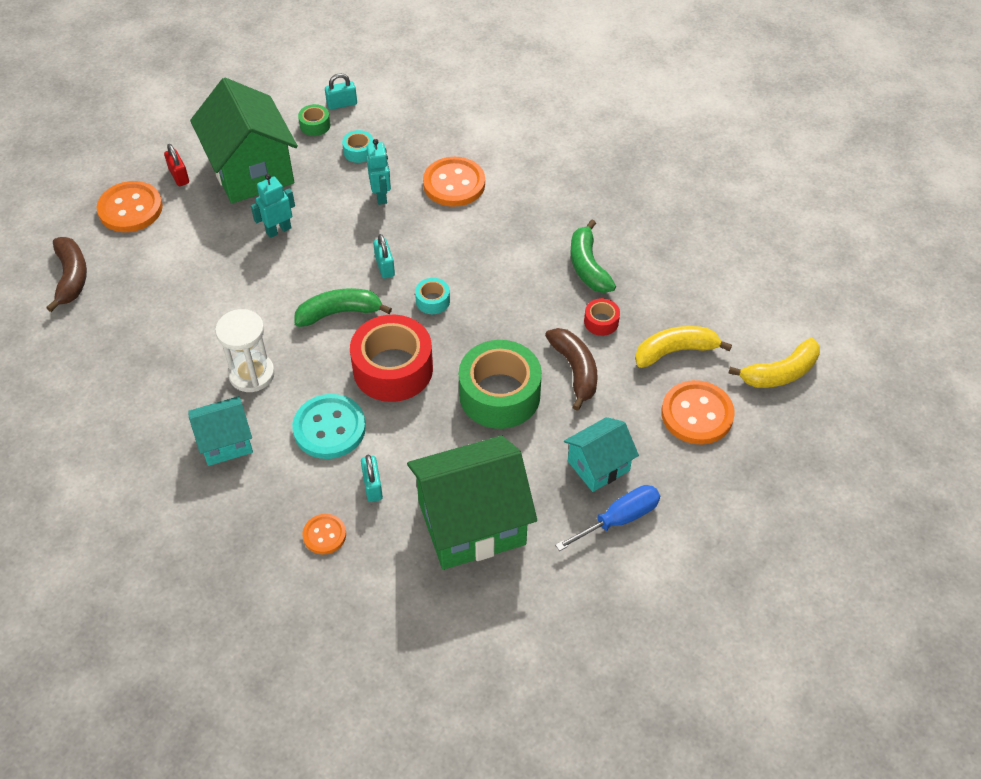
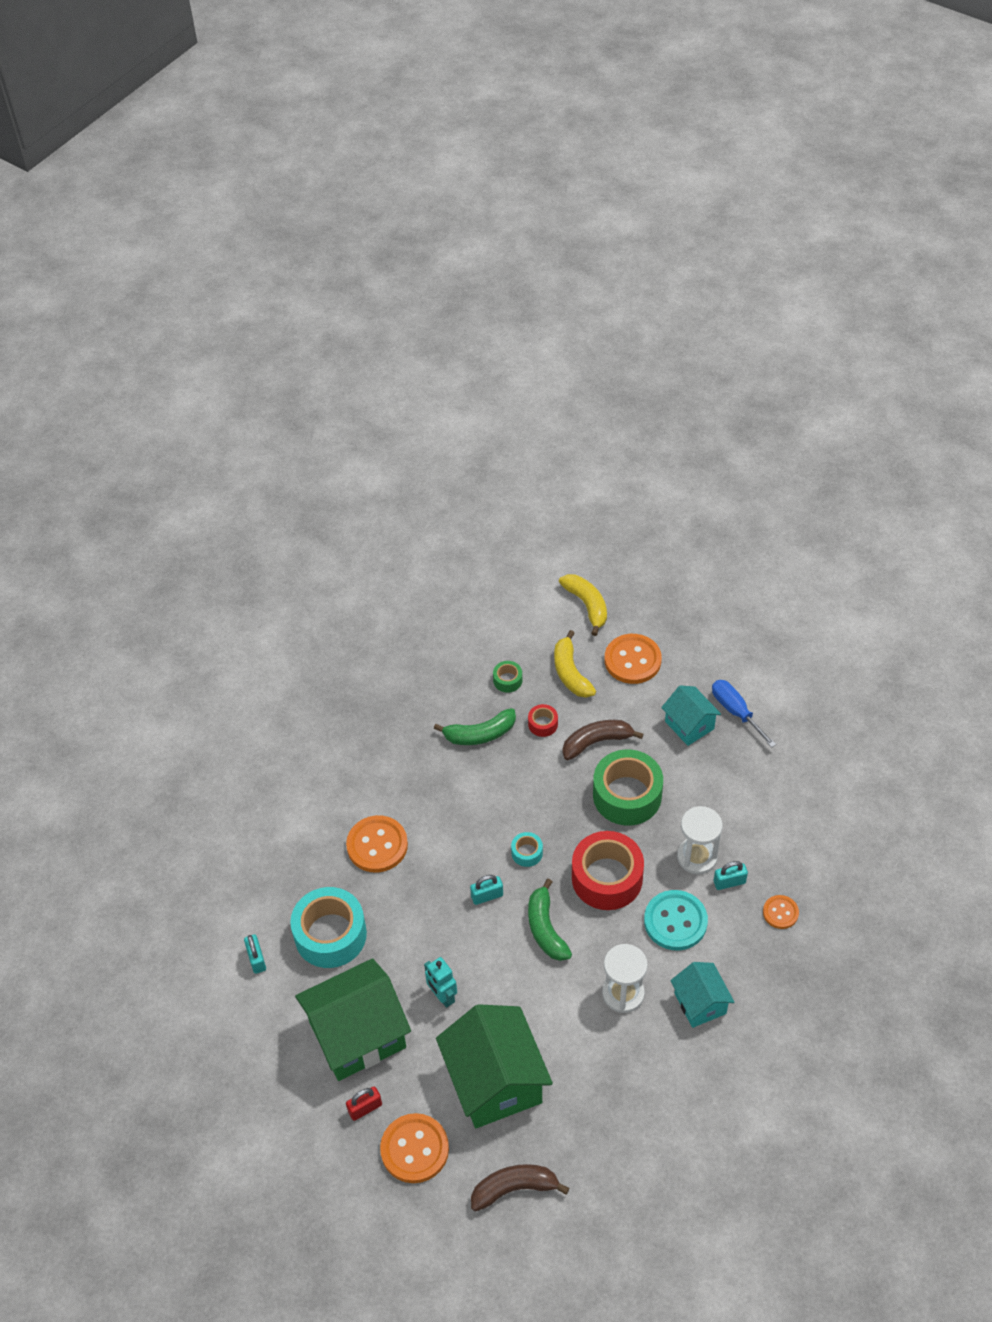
camera: 90 degrees left, 0 degrees up
(315, 125) = (289, 982): green tape -> green tape (507, 680)
(359, 151) = (330, 935): turquoise tape -> turquoise tape, size x2.24
(381, 196) = (393, 908): turquoise robot -> none
(410, 456) = (697, 857): none -> white hourglass
(472, 523) = (754, 809): green house -> green house (495, 1081)

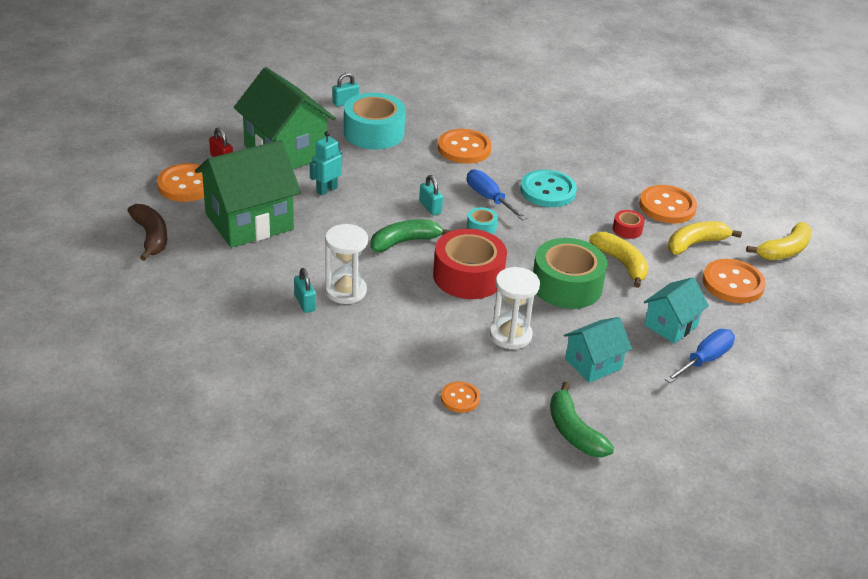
camera: 75 degrees right, 15 degrees down
(476, 837) = (489, 198): none -> blue screwdriver
(480, 734) = (599, 194): green banana -> green banana (573, 431)
(507, 680) = (667, 206): green tape -> orange button
(596, 742) = (621, 263): brown banana -> yellow banana
(675, 921) = (431, 322): turquoise button -> turquoise button (548, 191)
(700, 1003) = (342, 341): turquoise house -> turquoise house (593, 364)
(729, 882) = (487, 359): turquoise padlock -> turquoise padlock (305, 303)

